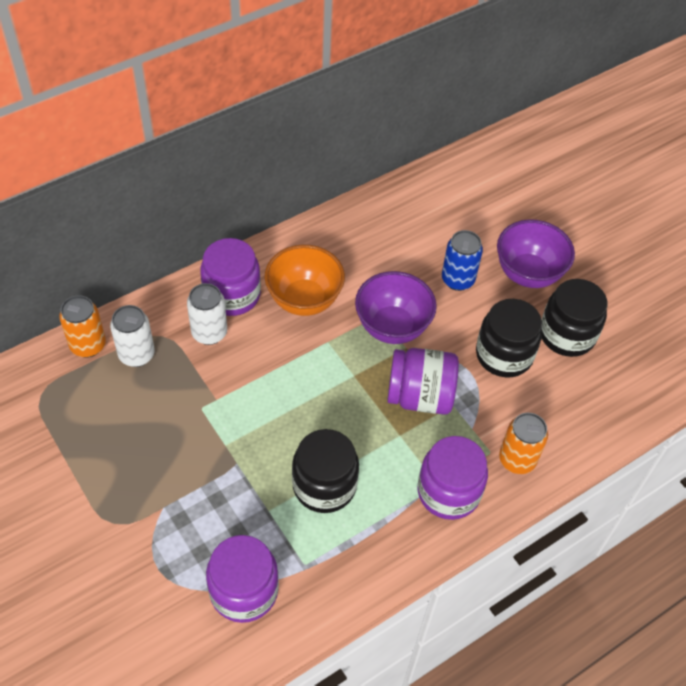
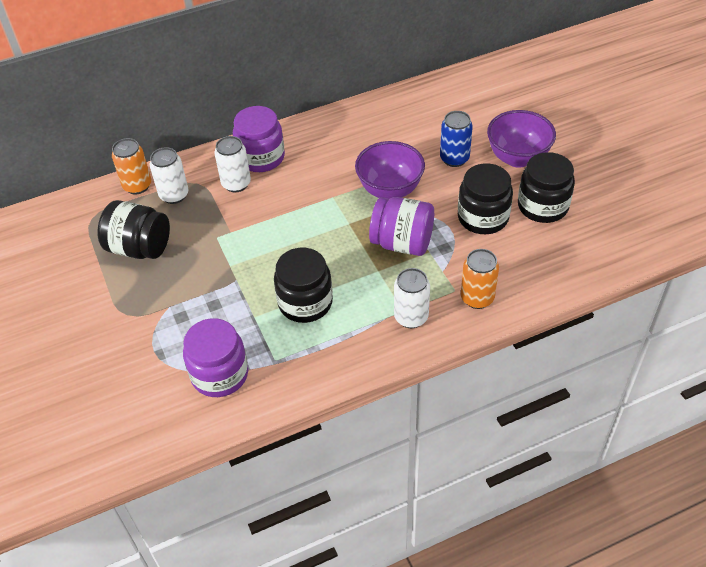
camera: 15 degrees right, 5 degrees down
(110, 431) = (139, 248): none -> black jar
(304, 300) = (320, 165): orange bowl -> none
(448, 492) = (411, 317): purple jar -> white can

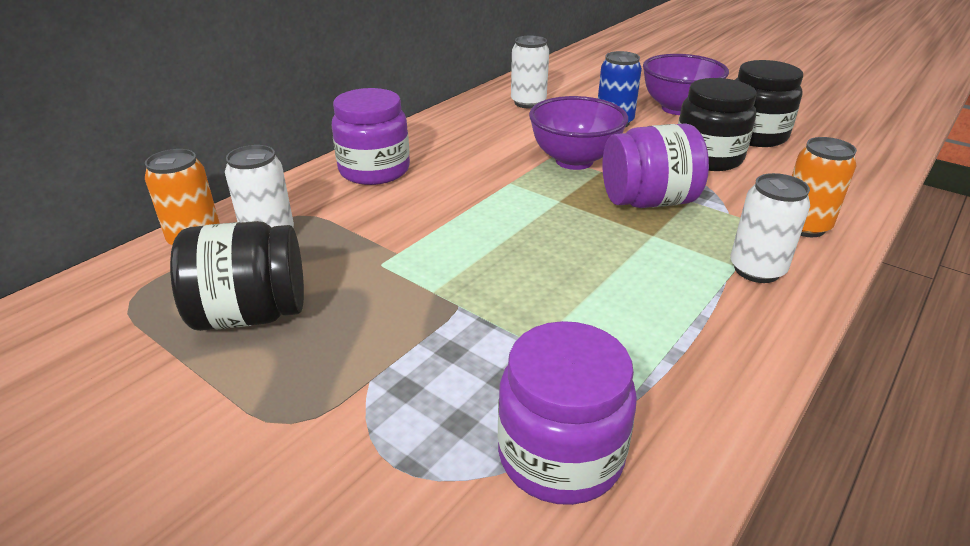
camera: 30 degrees left, 15 degrees down
(236, 184) = (360, 201): white can -> white can (528, 103)
(305, 302) = (596, 300): black jar -> none

